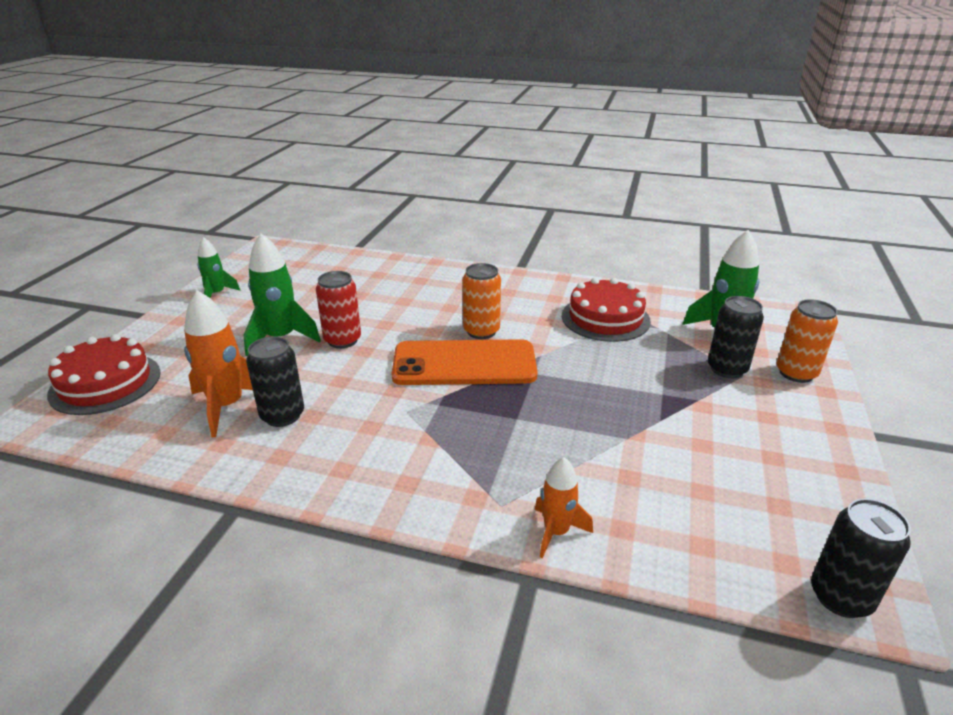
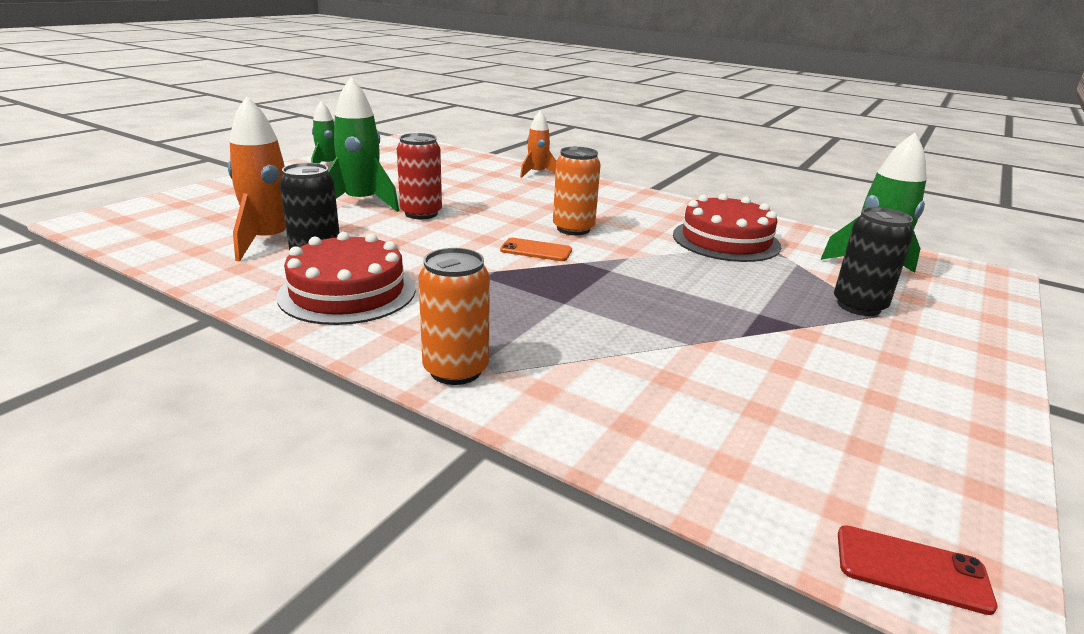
camera: 15 degrees right, 5 degrees down
(105, 383) = (175, 208): red cake -> red cake (347, 292)
(464, 364) = (536, 250): orange phone -> orange phone, size x0.42
(556, 532) = (543, 409): orange rocket -> orange rocket (537, 173)
(796, 373) = (956, 325): orange can -> orange can (456, 370)
(840, 597) = (911, 569): black can -> red phone

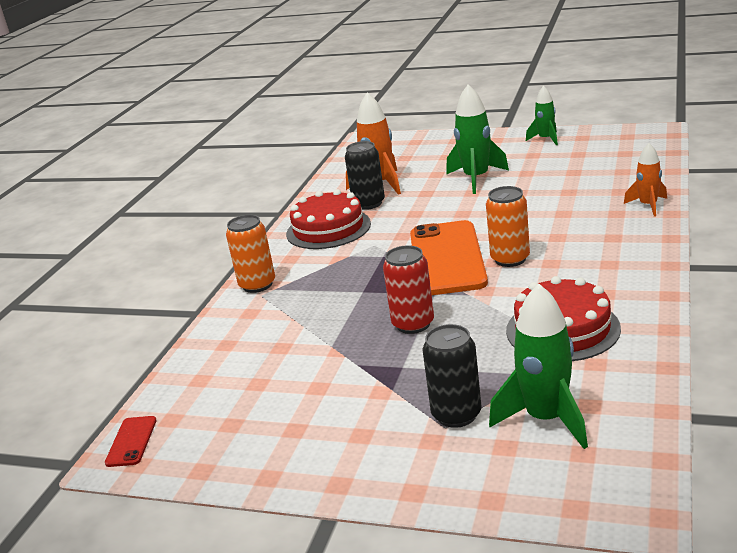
camera: 80 degrees right, 0 degrees up
(421, 213) = (478, 201): red can -> red can (413, 324)
(536, 250) = (446, 258): orange phone -> orange phone, size x2.41

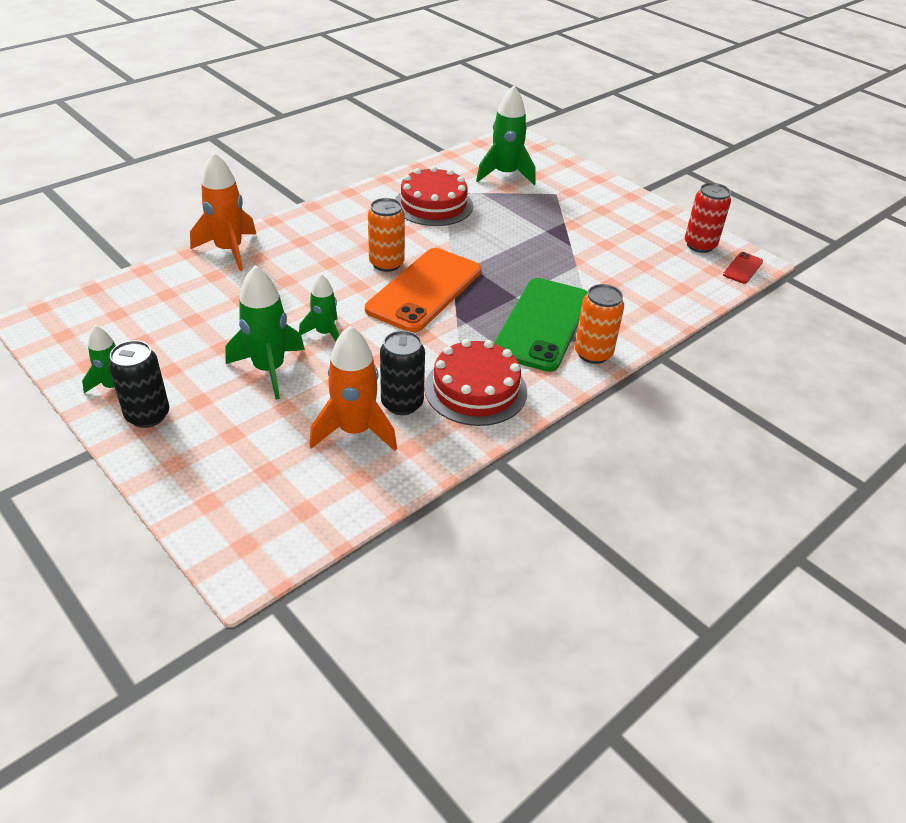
camera: 155 degrees left, 15 degrees up
(318, 284) = (542, 324): none -> green phone
(413, 324) = (510, 252): red can -> red can (700, 245)
(456, 415) = (544, 195): black can -> black can (148, 415)
(475, 205) = (325, 333): none -> green rocket
(648, 206) = (229, 250): orange rocket -> orange rocket, size x1.64

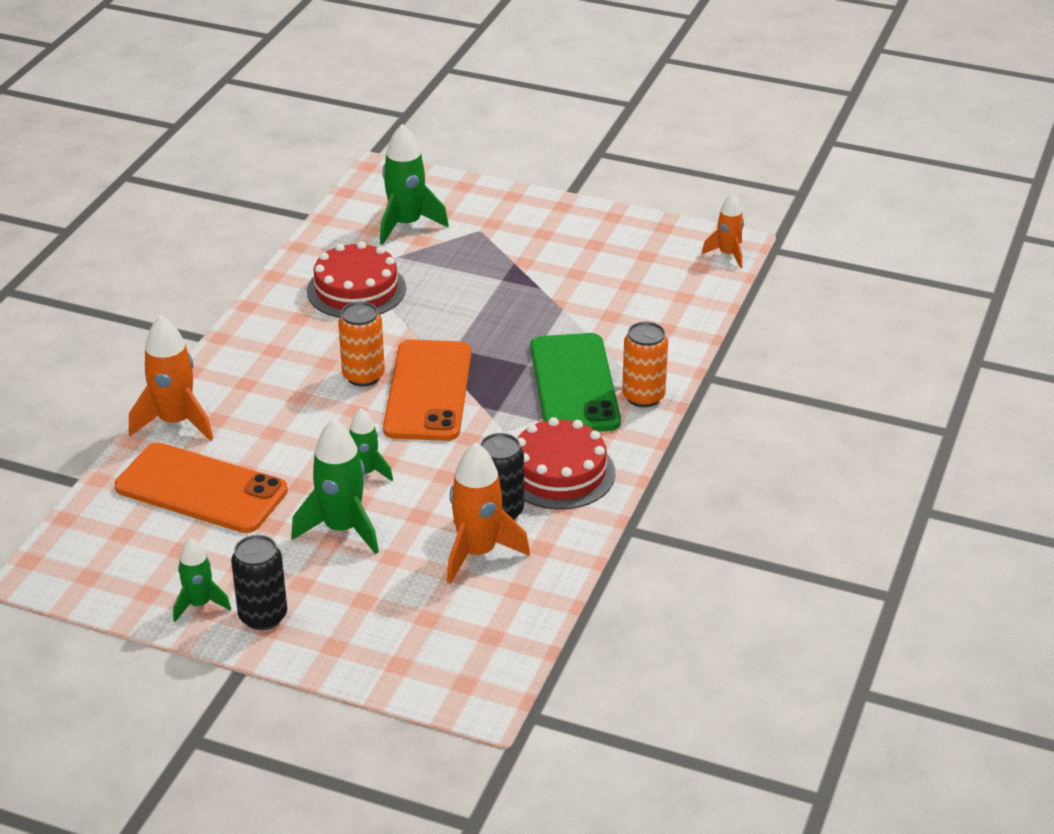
camera: 25 degrees left, 5 degrees down
(200, 302) = (201, 489): none -> orange phone
(700, 245) = (670, 242): red can -> none
(742, 268) = (727, 254): red phone -> orange rocket

